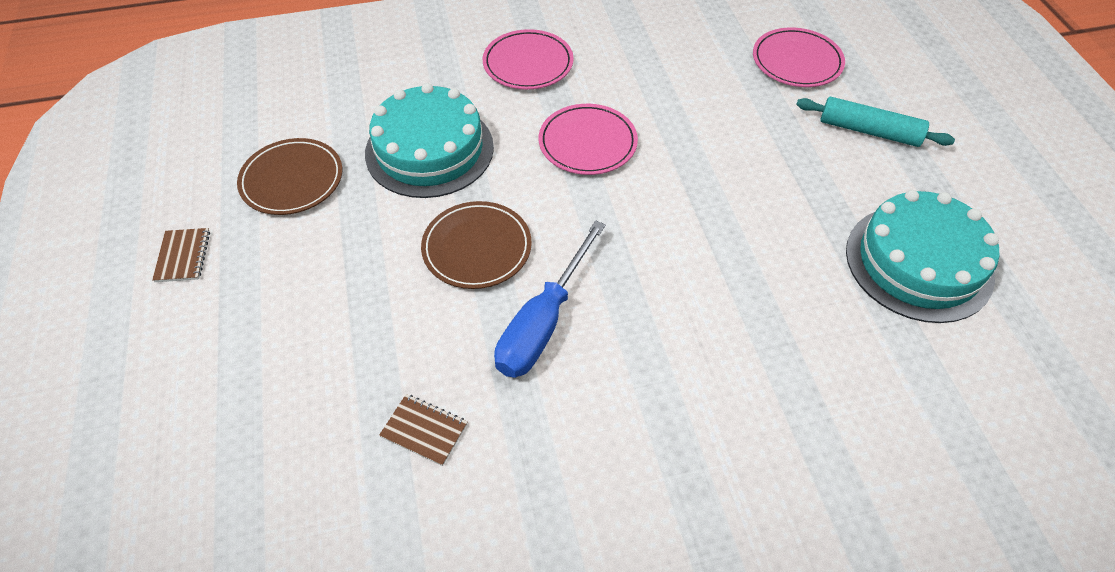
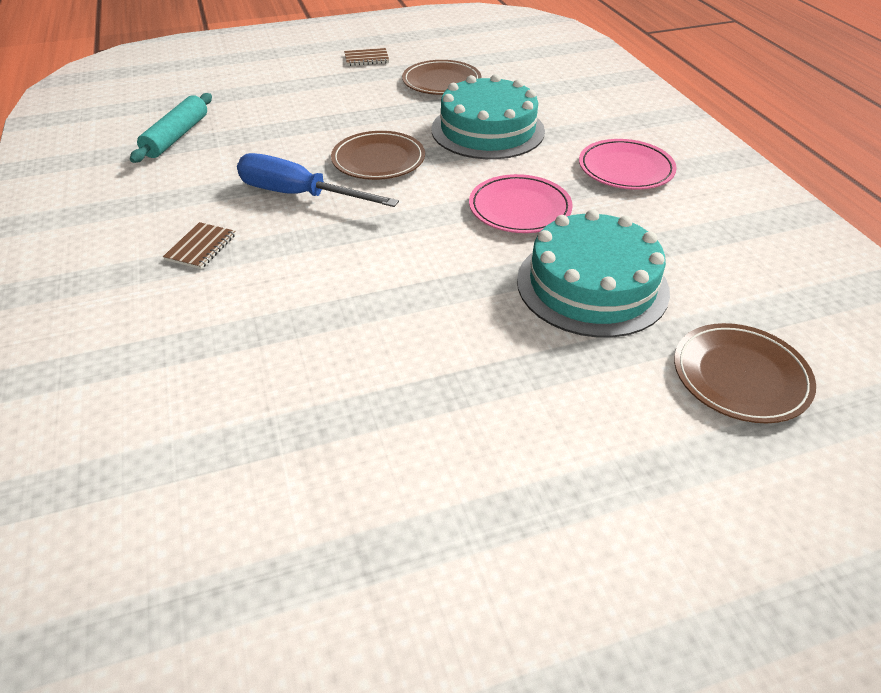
camera: 85 degrees right, 10 degrees down
(424, 430) = (211, 153): brown notebook -> brown notebook (201, 247)
(797, 61) = (740, 376): pink plate -> brown plate
(869, 131) = (616, 446): turquoise rolling pin -> turquoise rolling pin (177, 136)
(918, 262) = (368, 470): turquoise cake -> turquoise cake (592, 285)

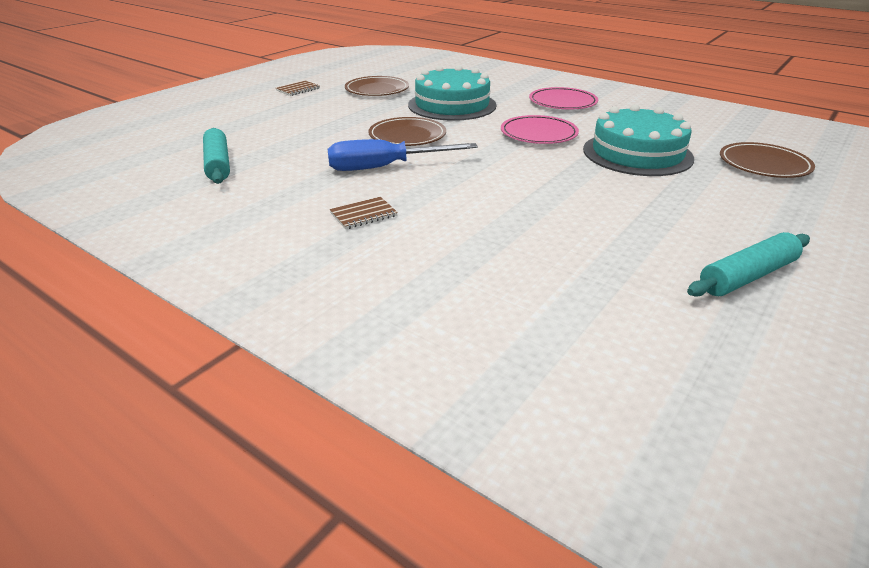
camera: 35 degrees left, 10 degrees down
(201, 247) = (363, 215): brown notebook -> brown notebook turned 75 degrees clockwise
(430, 519) = (747, 276): none -> turquoise rolling pin

